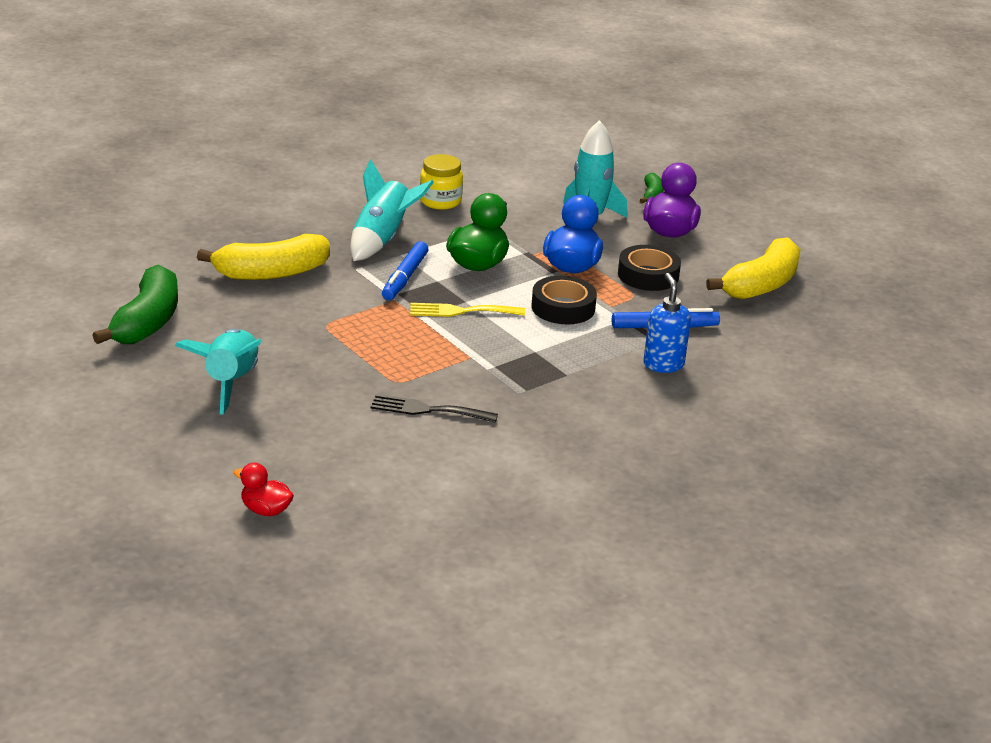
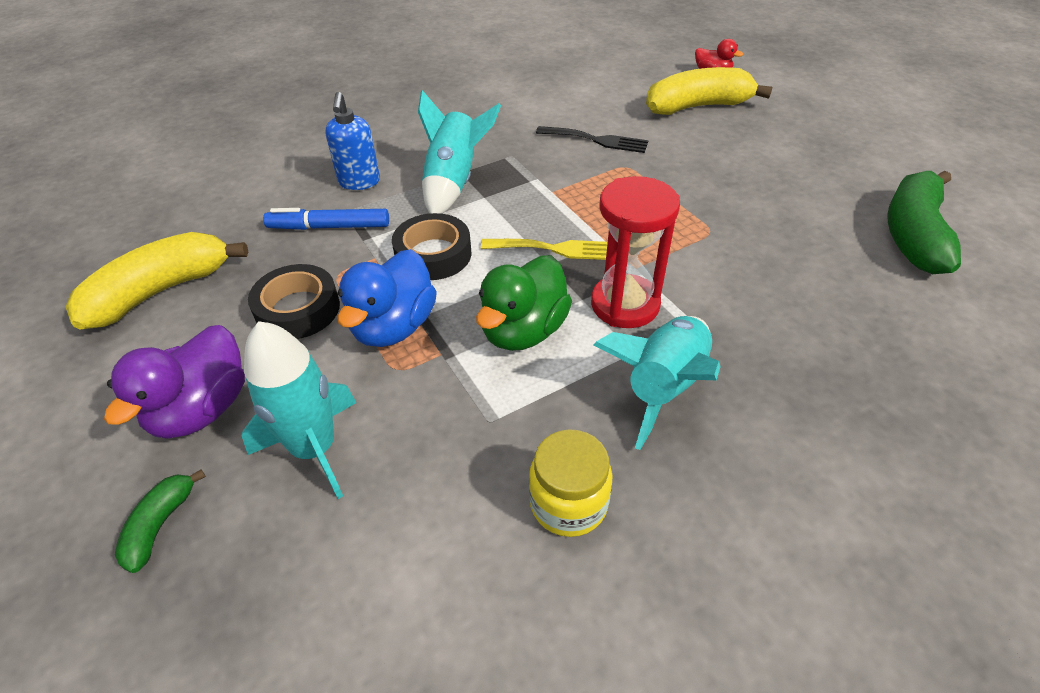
camera: 170 degrees left, 15 degrees up
(231, 383) = (783, 165): turquoise rocket -> turquoise rocket (454, 182)
(271, 273) = (804, 313): yellow banana -> yellow banana (697, 106)
(405, 278) = (625, 304): blue marker -> red hourglass

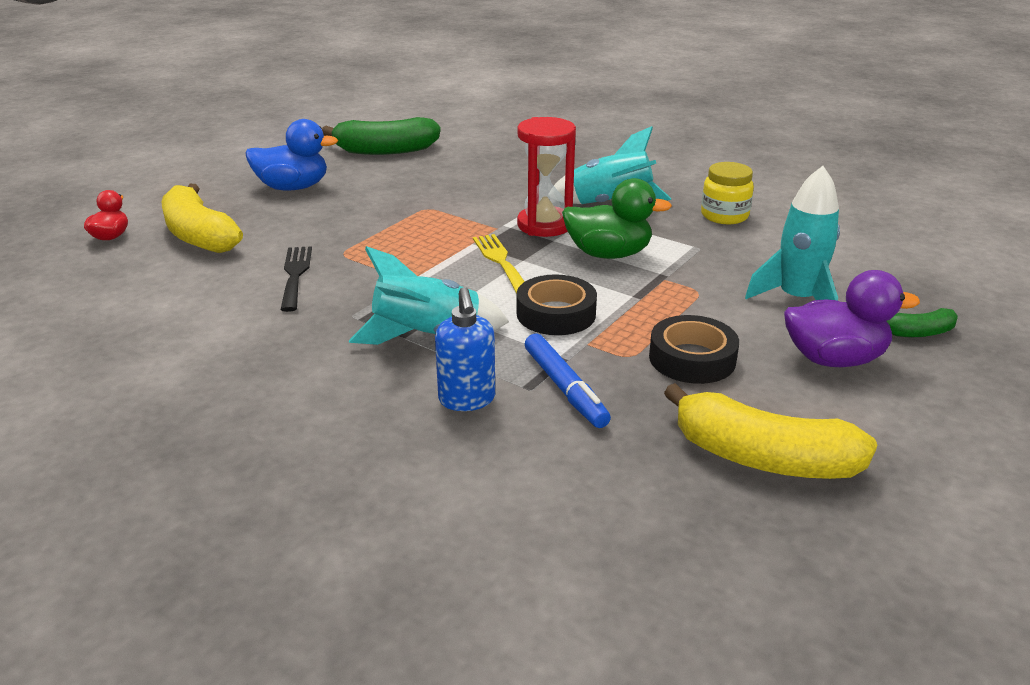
camera: 115 degrees left, 15 degrees down
(359, 182) = (467, 400): blue soap dispenser -> blue soap dispenser turned 105 degrees clockwise
(394, 326) = (660, 305): blue duck -> blue duck (293, 187)

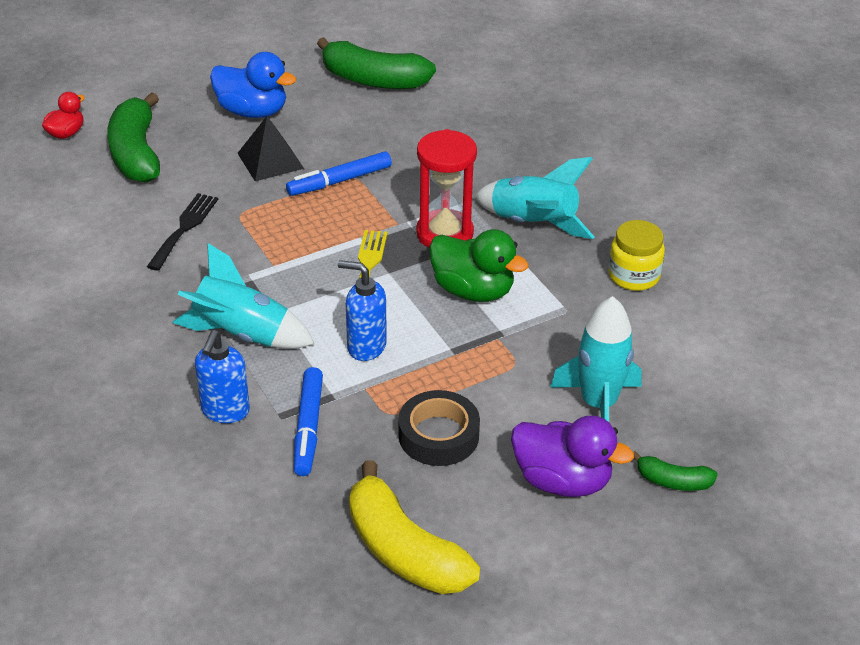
camera: 25 degrees right, 10 degrees up
(199, 235) = (136, 154): yellow banana -> green banana
(339, 213) = (270, 160): none -> black pyramid
(417, 213) = (339, 181): none -> blue marker
(556, 314) = (366, 346): black tape -> blue soap dispenser

